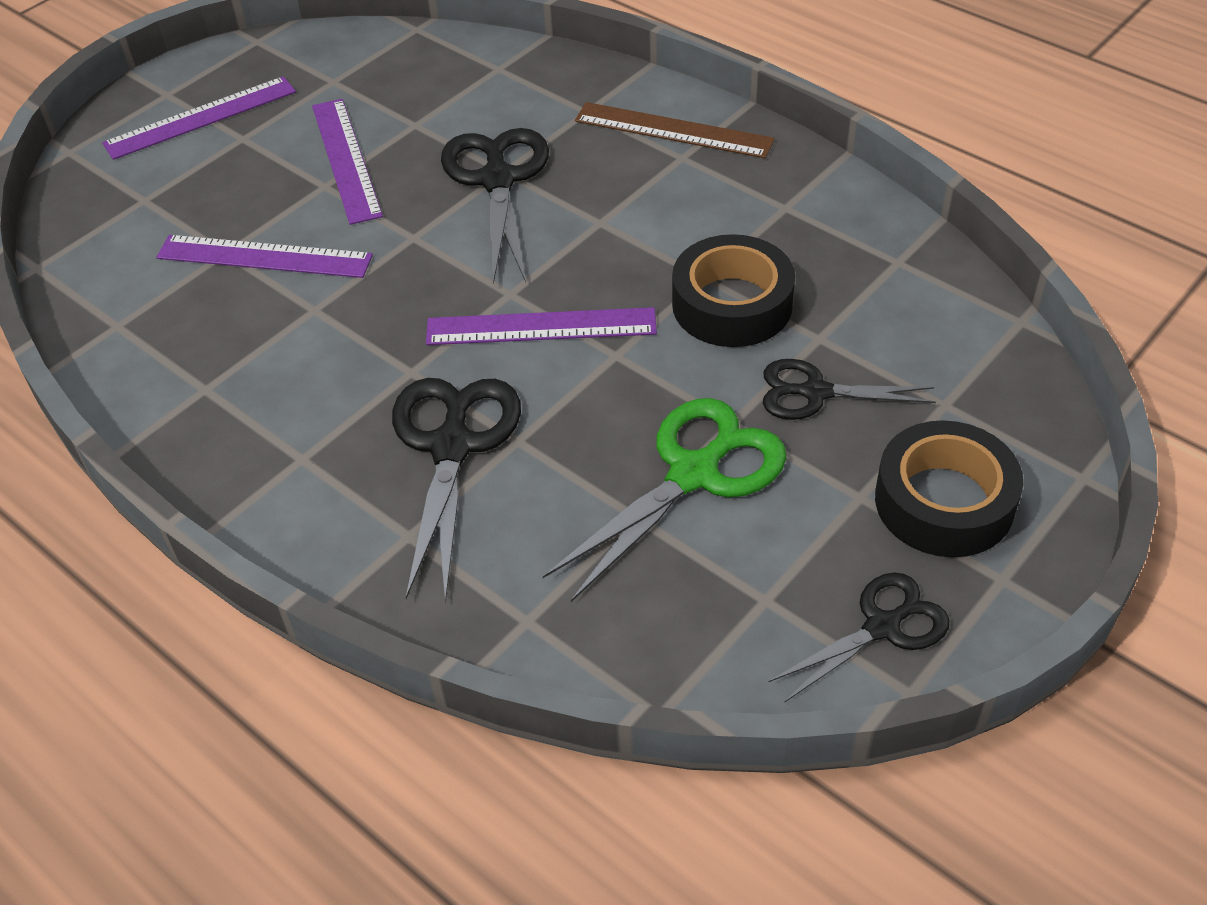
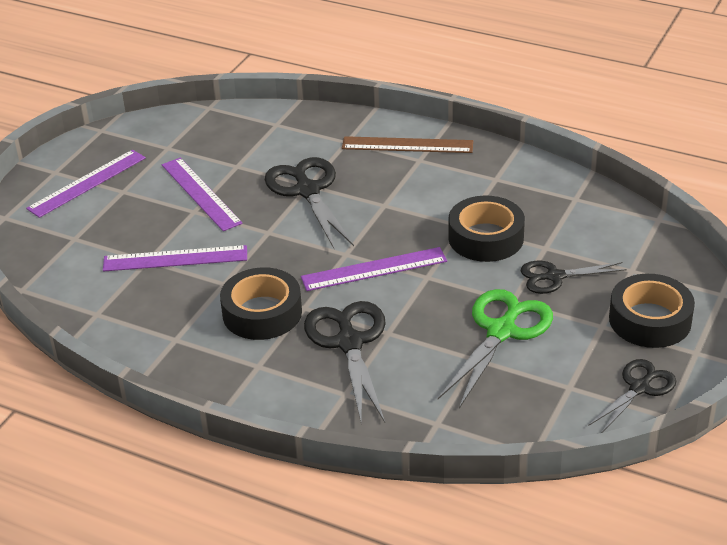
camera: 15 degrees left, 10 degrees down
(346, 369) = (262, 313): none -> black tape

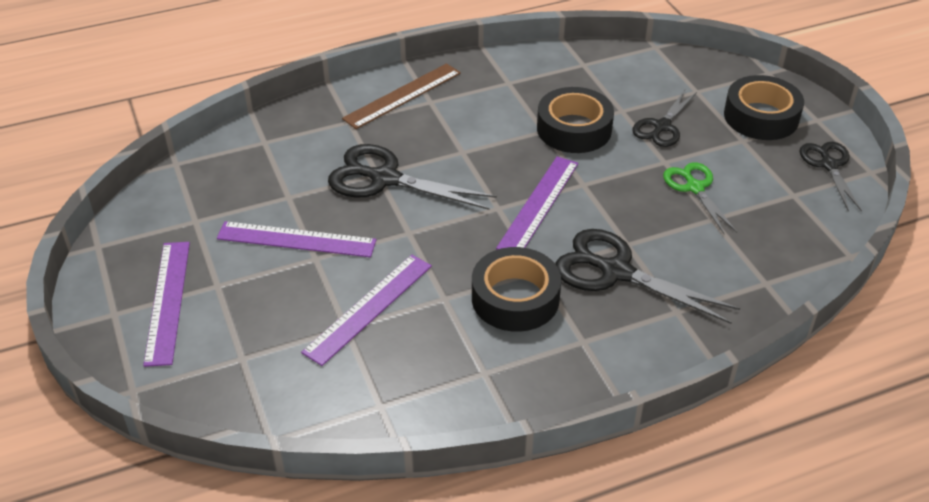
camera: 50 degrees left, 5 degrees up
(501, 331) = (695, 188): green scissors -> green scissors, size x0.63

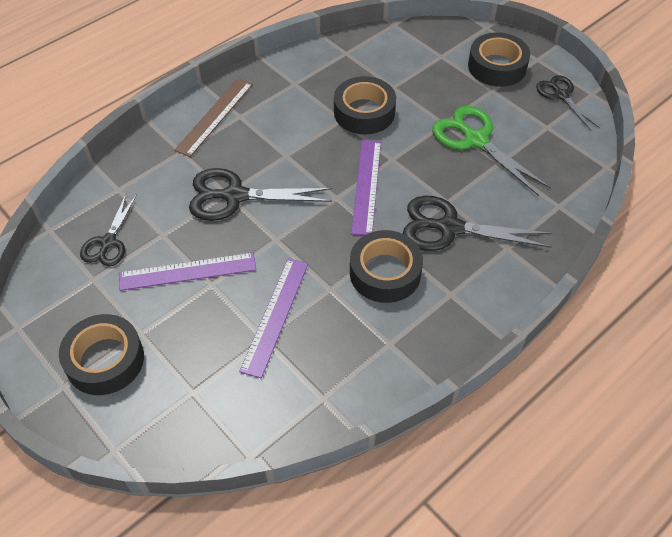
camera: 20 degrees left, 10 degrees up
(168, 301) = (105, 360): purple ruler -> black tape
(662, 126) = (429, 93): black scissors -> black scissors (108, 242)
(695, 188) = (475, 140): green scissors -> green scissors, size x1.59

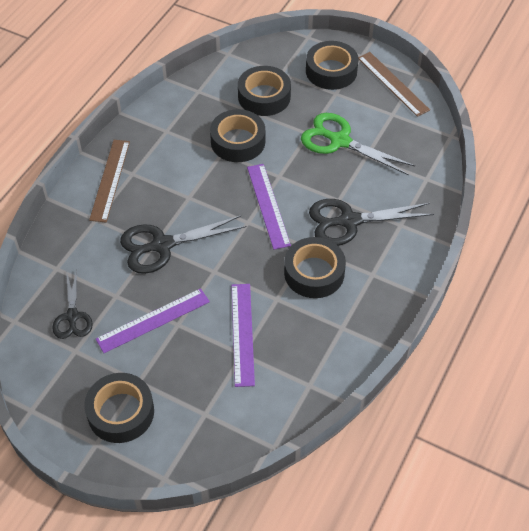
camera: 20 degrees left, 0 degrees up
(412, 75) = (264, 96): none -> black tape
(561, 95) = (393, 83): black scissors -> brown ruler

